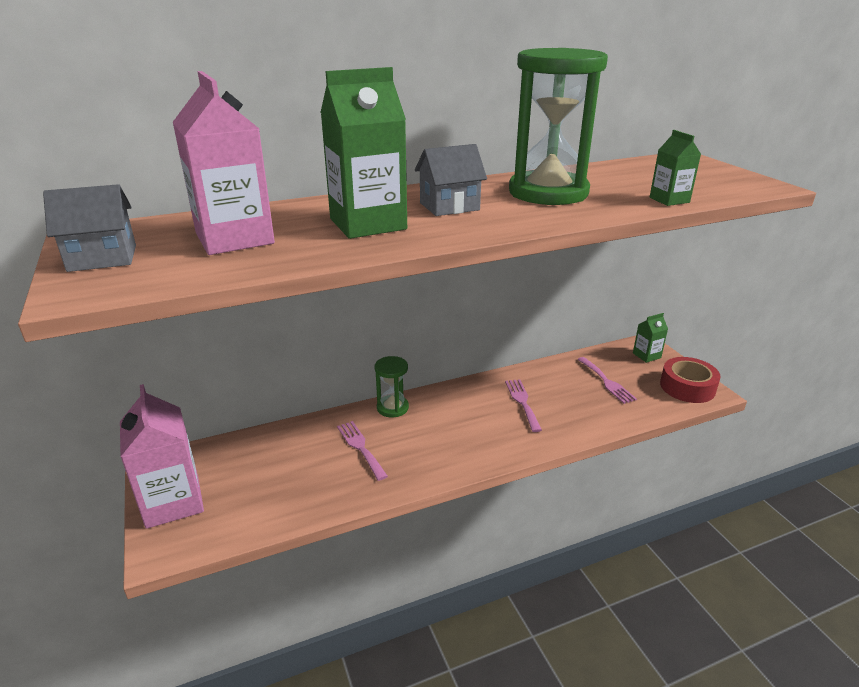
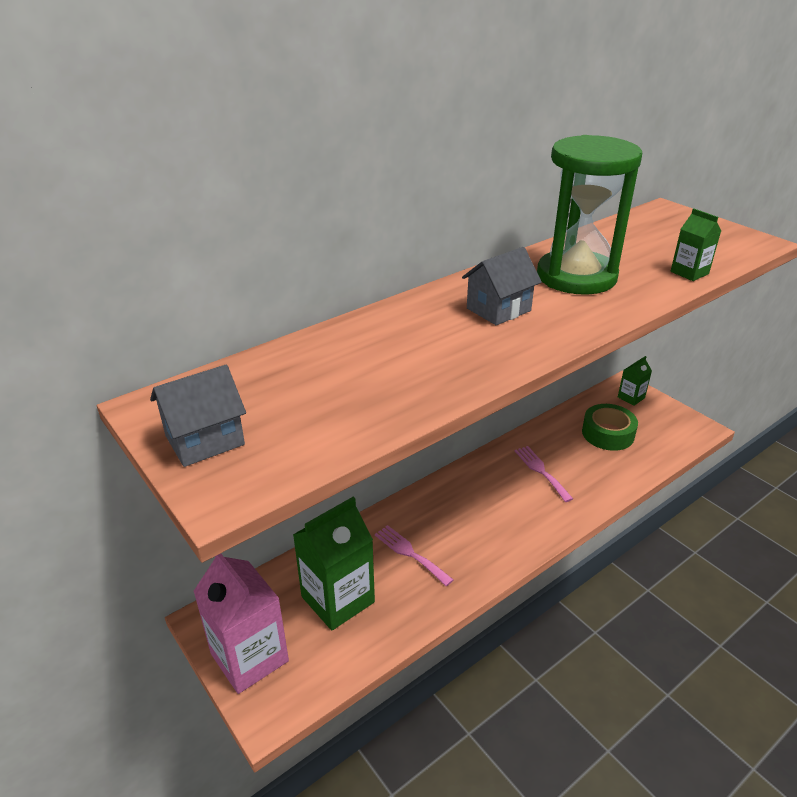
camera: 15 degrees left, 5 degrees up
(234, 238) = (321, 388): pink carton -> none
(368, 224) = (439, 346): green carton -> green carton (338, 599)
(392, 408) = (419, 501): green hourglass -> none
(607, 382) = (608, 433): pink fork -> green tape
(687, 387) = (680, 426): red tape -> none

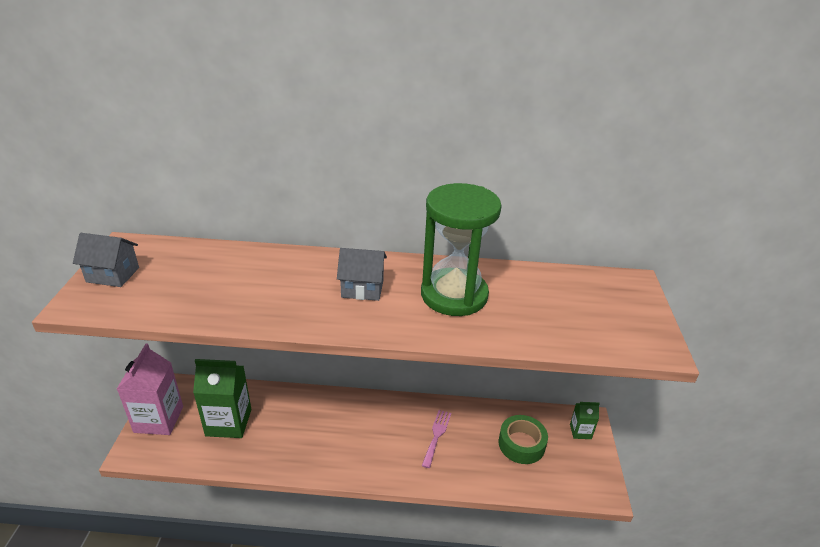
camera: 40 degrees right, 0 degrees up
(410, 553) = (293, 426): pink fork -> none
(689, 273) = (542, 338): green carton -> none

